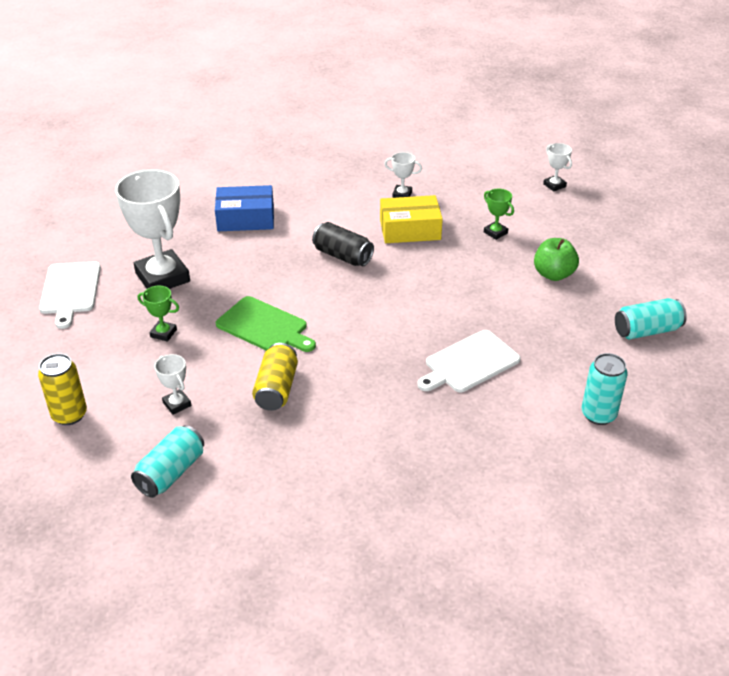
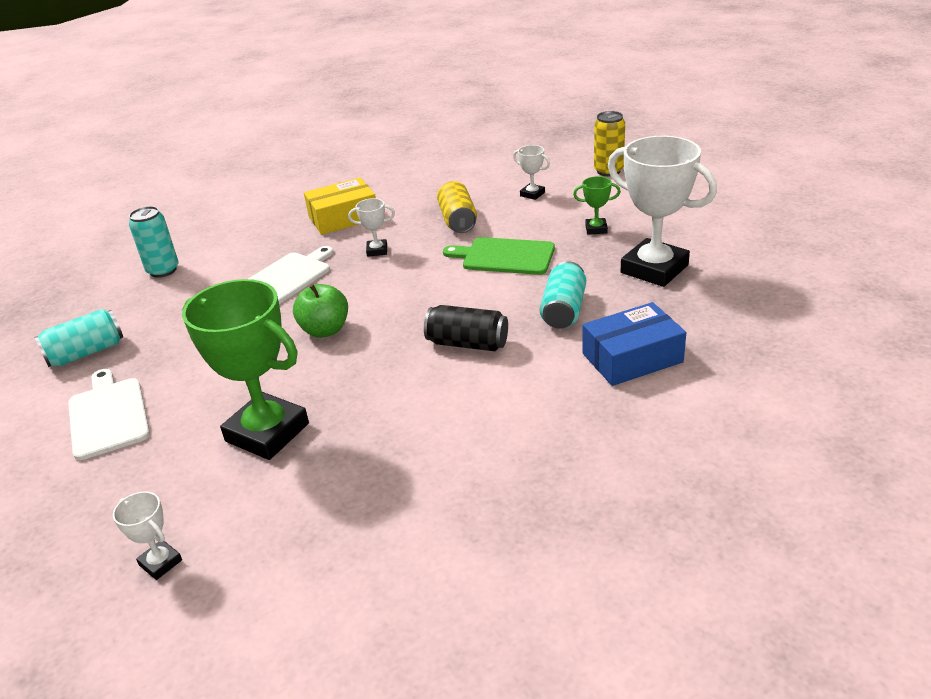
camera: 165 degrees right, 5 degrees down
(70, 290) = (731, 235): white cutting board -> white cutting board (108, 415)
(171, 473) = (499, 166): turquoise can -> turquoise can (563, 310)
(402, 194) = (429, 462): white trophy -> white trophy (377, 250)
(410, 229) = (394, 403): yellow box -> yellow box (343, 218)
(495, 232) = (267, 432): green trophy -> green trophy, size x2.28
(553, 274) = (187, 391): green apple -> green apple (325, 330)

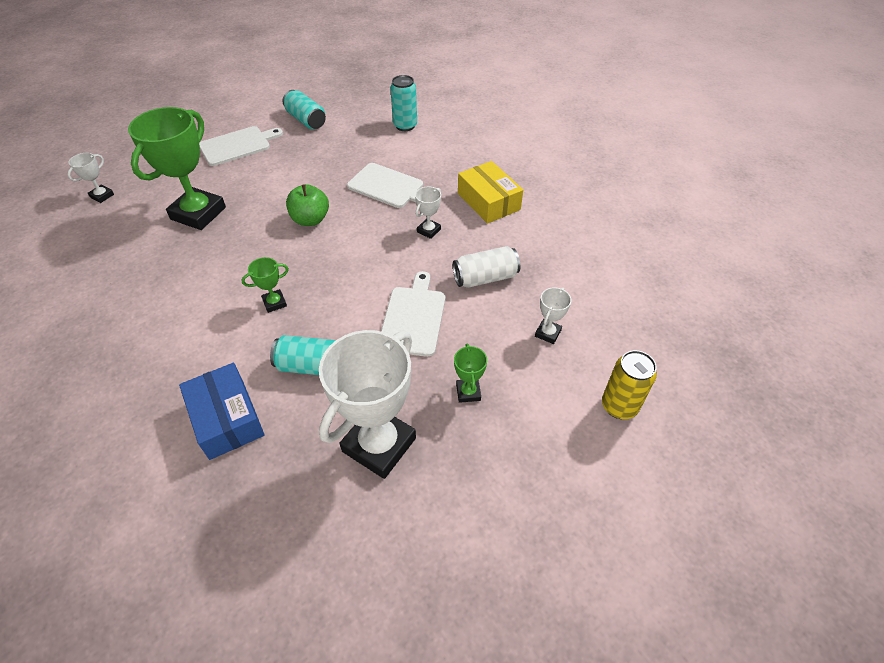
camera: 80 degrees right, 15 degrees up
(377, 250) = (429, 230): white trophy -> white trophy turned 45 degrees clockwise
(458, 220) = (485, 278): yellow can -> white can
(467, 344) = (274, 303): black can -> green trophy
(504, 256) = (413, 318): green cutting board -> white cutting board

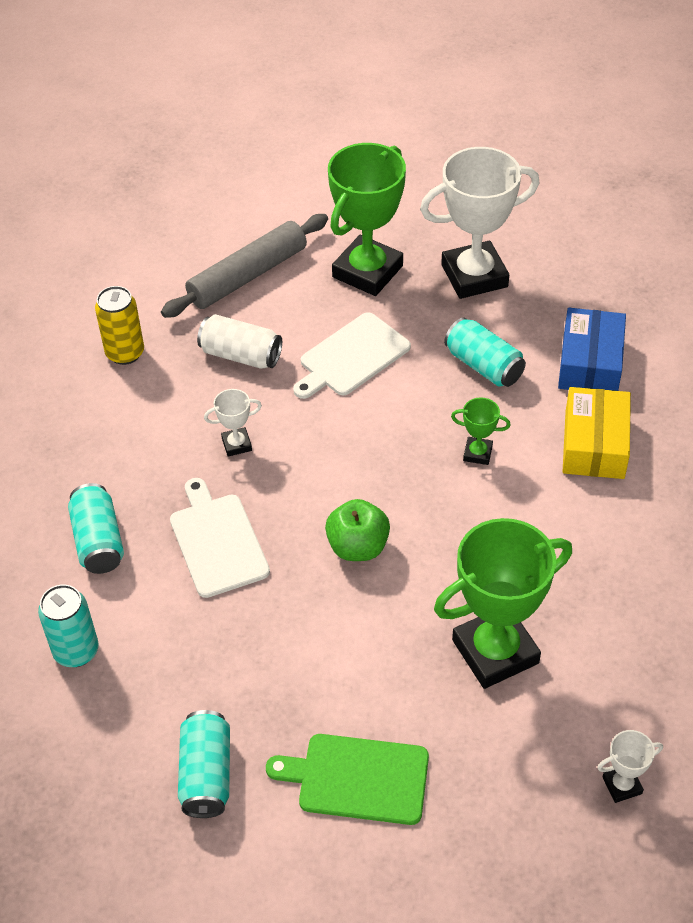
camera: 140 degrees left, 0 degrees up
(238, 145) = (357, 778): white cutting board -> green cutting board
(446, 160) = (98, 541): none -> turquoise can
(468, 392) = (367, 271): green trophy -> green trophy, size x2.28
(488, 201) = (127, 442): yellow box -> yellow box (594, 444)
(548, 333) = (248, 276): white trophy -> grey rolling pin
(619, 406) = (262, 200): yellow can -> yellow can (125, 353)

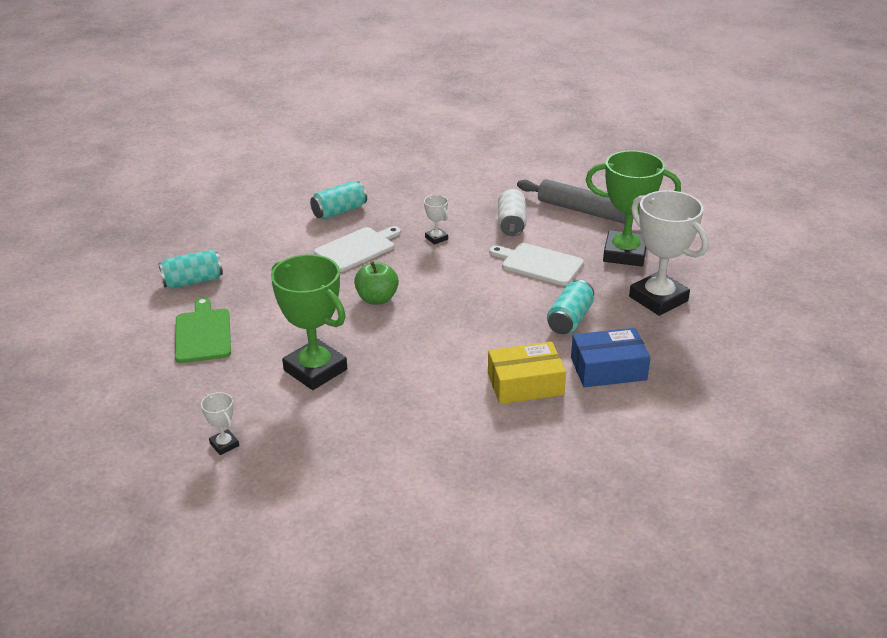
camera: 70 degrees right, 15 degrees down
(76, 651) = (261, 223): turquoise can -> none
(125, 353) = (486, 186): yellow can -> none
(477, 453) = (484, 332): green trophy -> none

